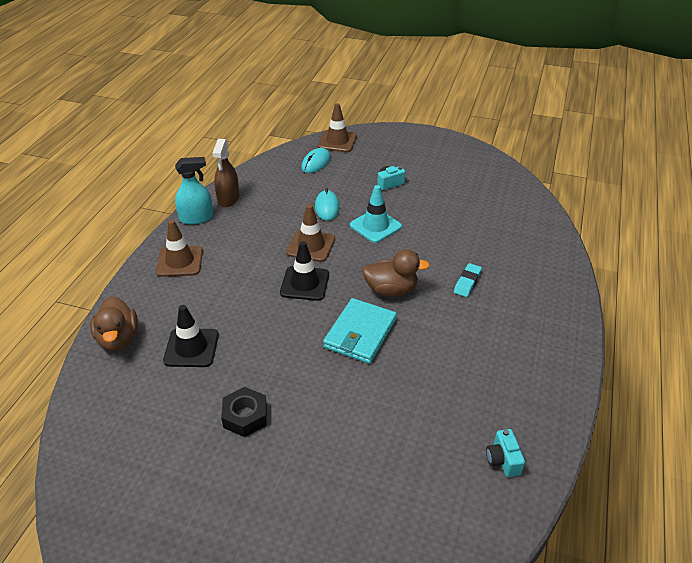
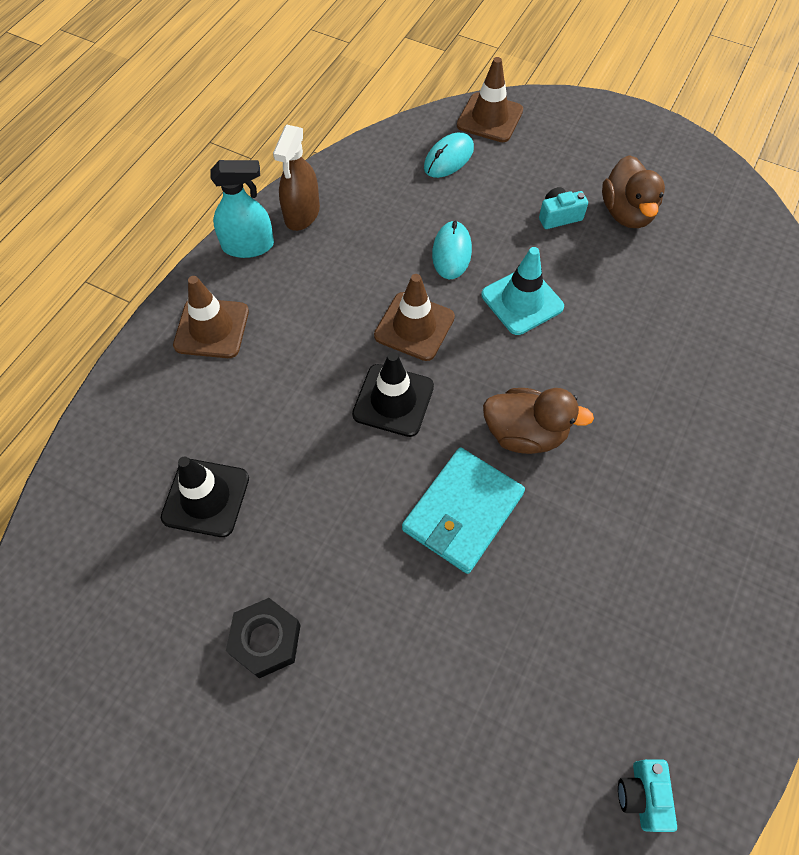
camera: 10 degrees right, 20 degrees up
(118, 339) = (103, 463): brown duck -> brown duck (626, 213)
(467, 282) = (649, 437): turquoise eraser -> none

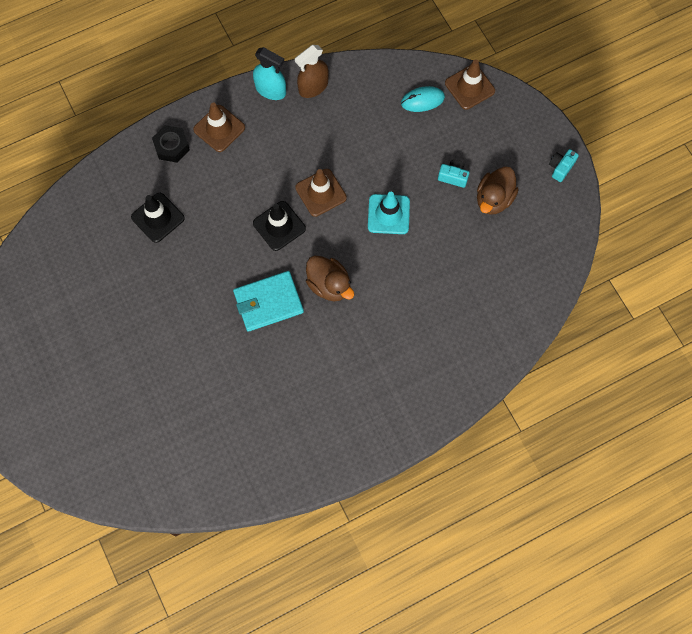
camera: 35 degrees right, 10 degrees up
(266, 640) = (140, 300): black nut -> black nut (172, 146)
(451, 252) = (375, 162): turquoise mouse -> none
(642, 795) = (246, 468): turquoise camera -> turquoise camera (560, 168)

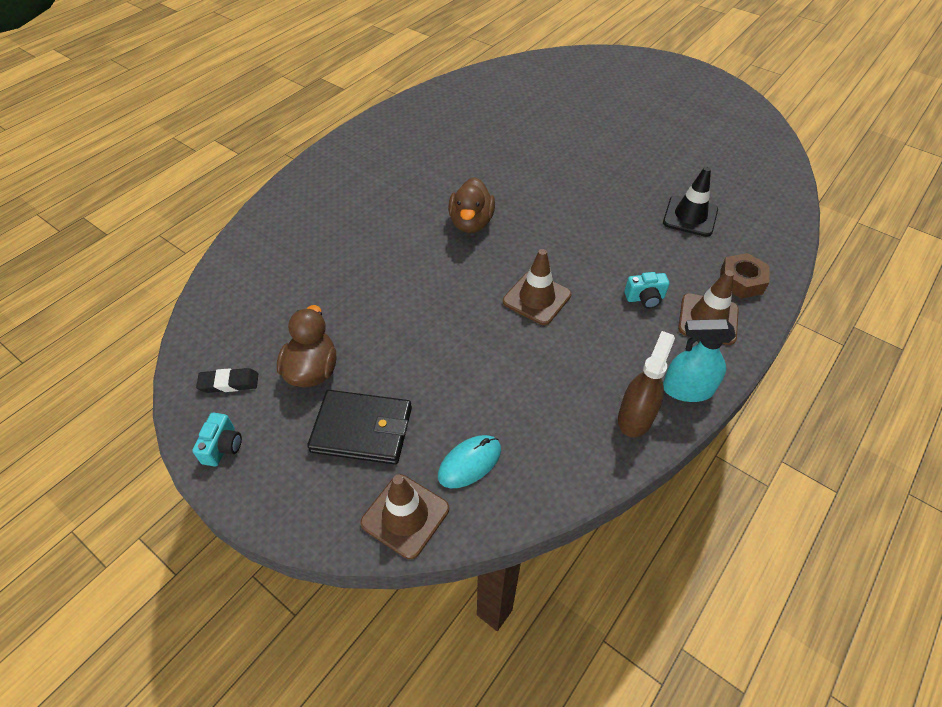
camera: 155 degrees right, 20 degrees down
(172, 146) = (741, 281): black nut -> brown nut
(268, 302) = (523, 191): turquoise wallet -> none
(279, 226) = (560, 252): black traffic cone -> none
(329, 285) = (471, 223): brown duck -> brown duck turned 105 degrees counterclockwise
(388, 214) = (442, 305): turquoise traffic cone -> none
(453, 177) = (378, 376): turquoise camera -> turquoise camera (645, 298)
(476, 145) = (362, 430): none -> black wallet
(549, 211) = (229, 383): none -> black eraser

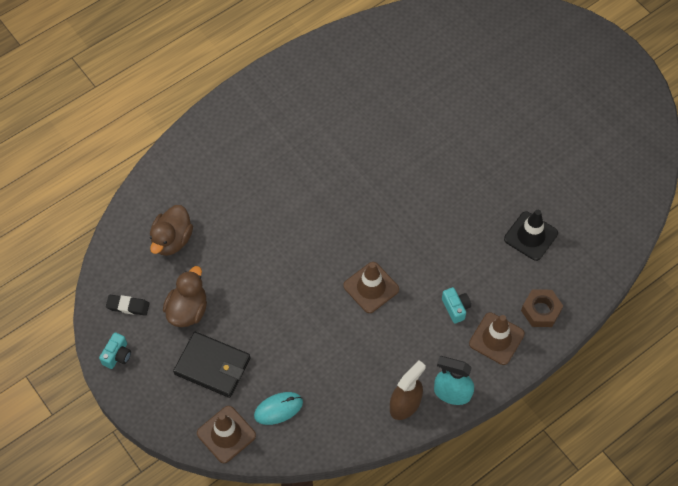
camera: 15 degrees right, 10 degrees up
(471, 223) = (343, 200): brown duck -> brown duck (172, 240)
(645, 298) = (455, 308): turquoise camera -> turquoise camera turned 120 degrees counterclockwise

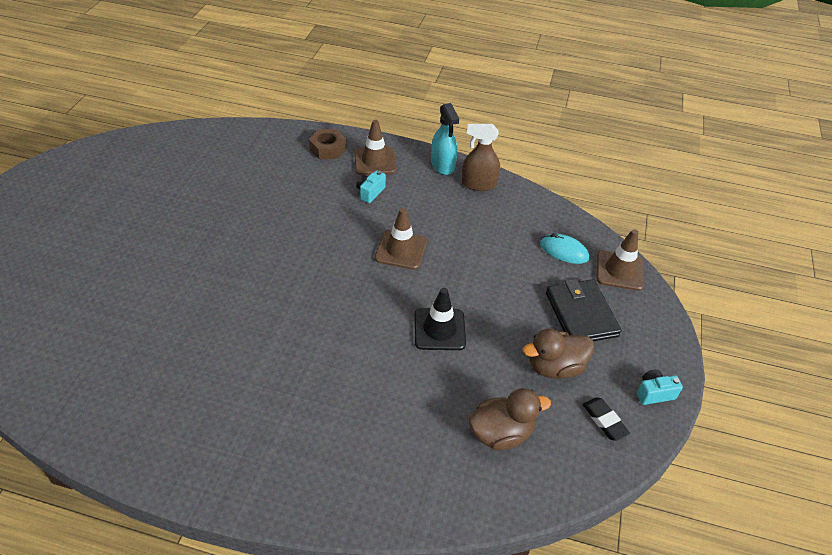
camera: 130 degrees left, 15 degrees down
(530, 236) = (261, 179): black traffic cone -> black traffic cone (439, 329)

